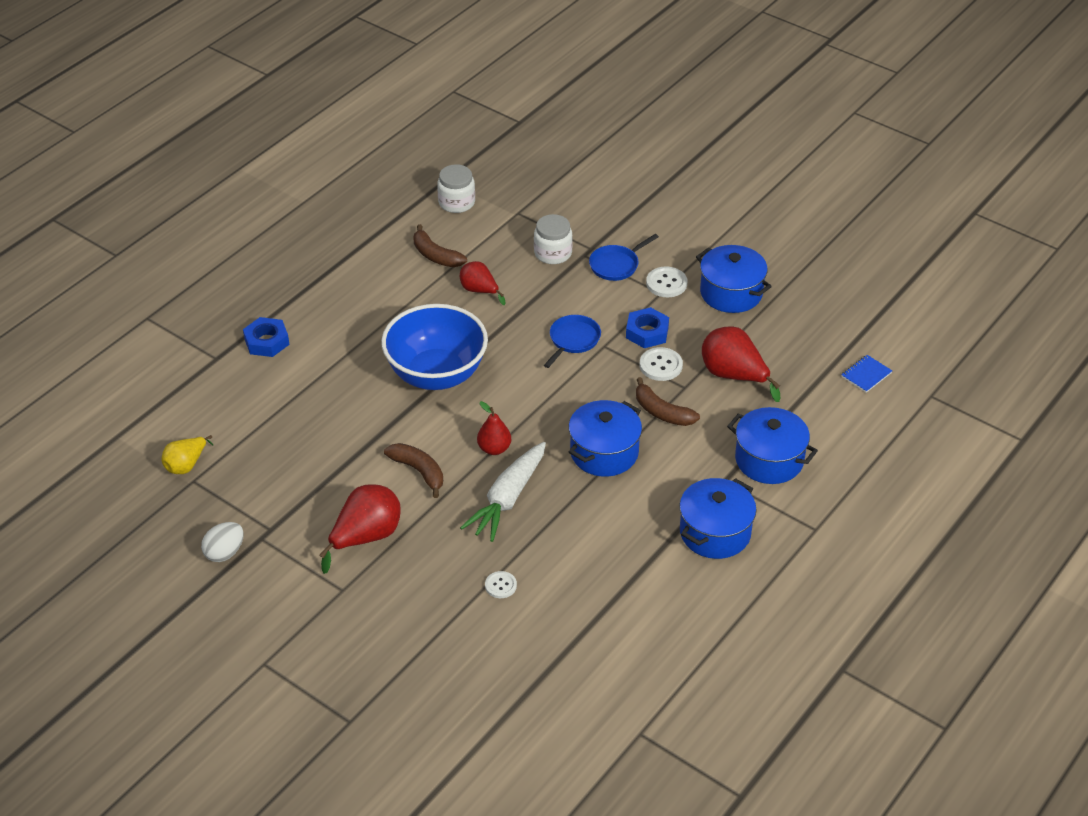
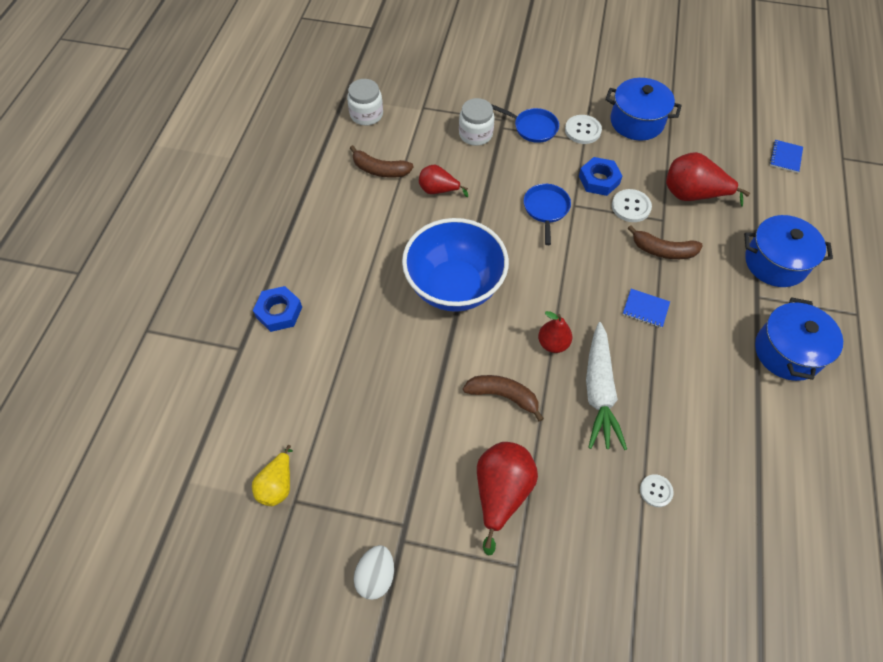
camera: 25 degrees left, 15 degrees up
(604, 452) = (645, 309): blue pot -> blue notebook
(616, 265) = (533, 127): blue pan -> blue pan turned 90 degrees counterclockwise

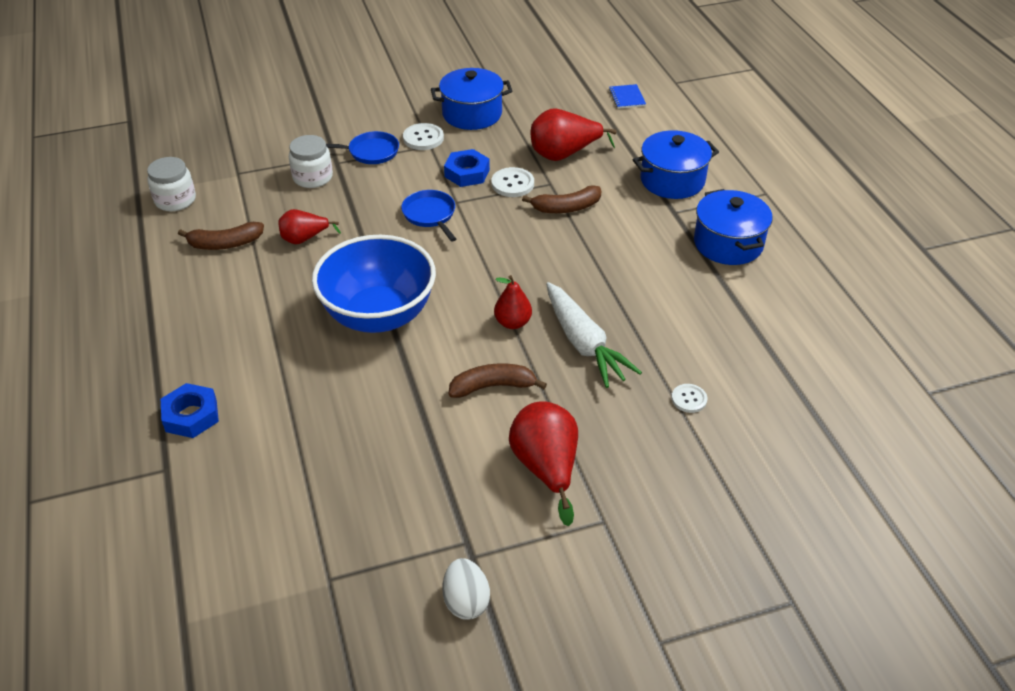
camera: 30 degrees left, 15 degrees down
(277, 485) = (299, 574): yellow pear -> none
(645, 309) = (582, 260): blue notebook -> none

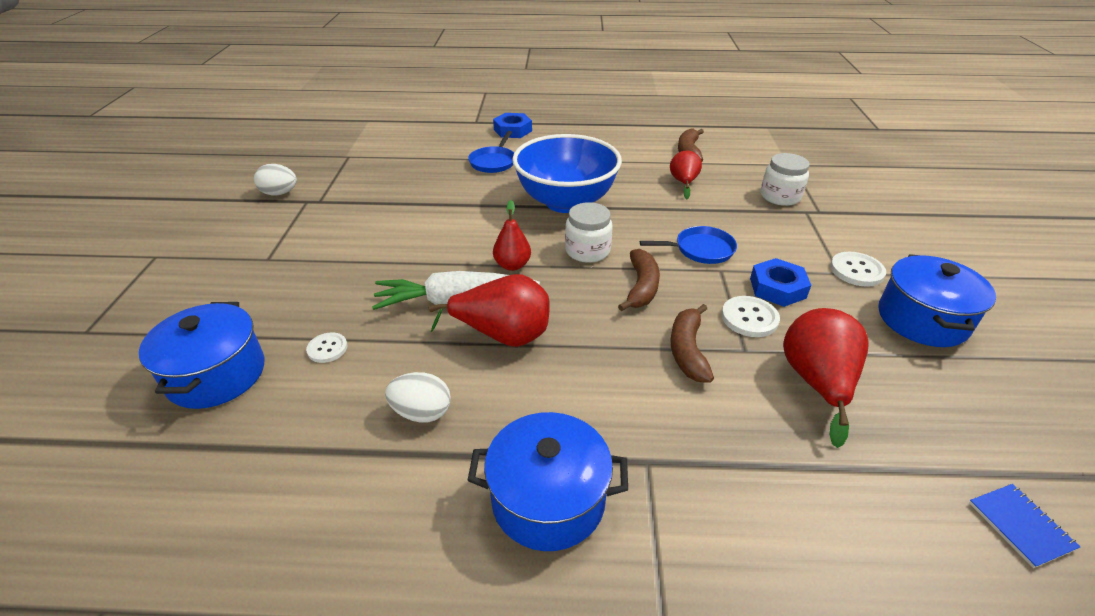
camera: 110 degrees right, 5 degrees down
(175, 200) = (754, 139): white jar -> white jar (587, 251)
(370, 152) = (825, 232): blue pan -> blue pan (493, 162)
(493, 386) = (444, 239): brown banana -> brown banana (641, 287)
(546, 468) = (341, 245): red pear -> red pear (502, 335)
(626, 98) = (1020, 525): blue notebook -> blue notebook turned 60 degrees clockwise
(672, 180) = (732, 492): blue pot -> blue pot (216, 374)
(709, 317) = (422, 412): none -> white egg

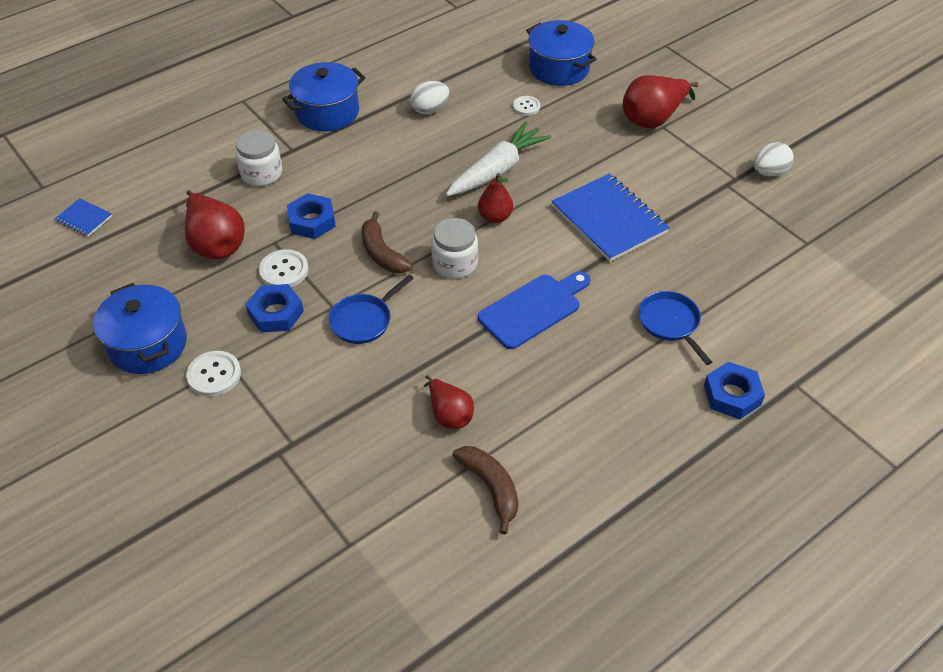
camera: 140 degrees right, 10 degrees up
(433, 221) = (609, 219): none -> blue notebook
(502, 335) = (438, 167): red pear -> red pear (653, 119)
(566, 202) = (533, 309): blue bowl -> blue cutting board
(688, 350) = (312, 221): brown banana -> blue nut
(780, 196) = (331, 455): white jar -> white jar (261, 173)

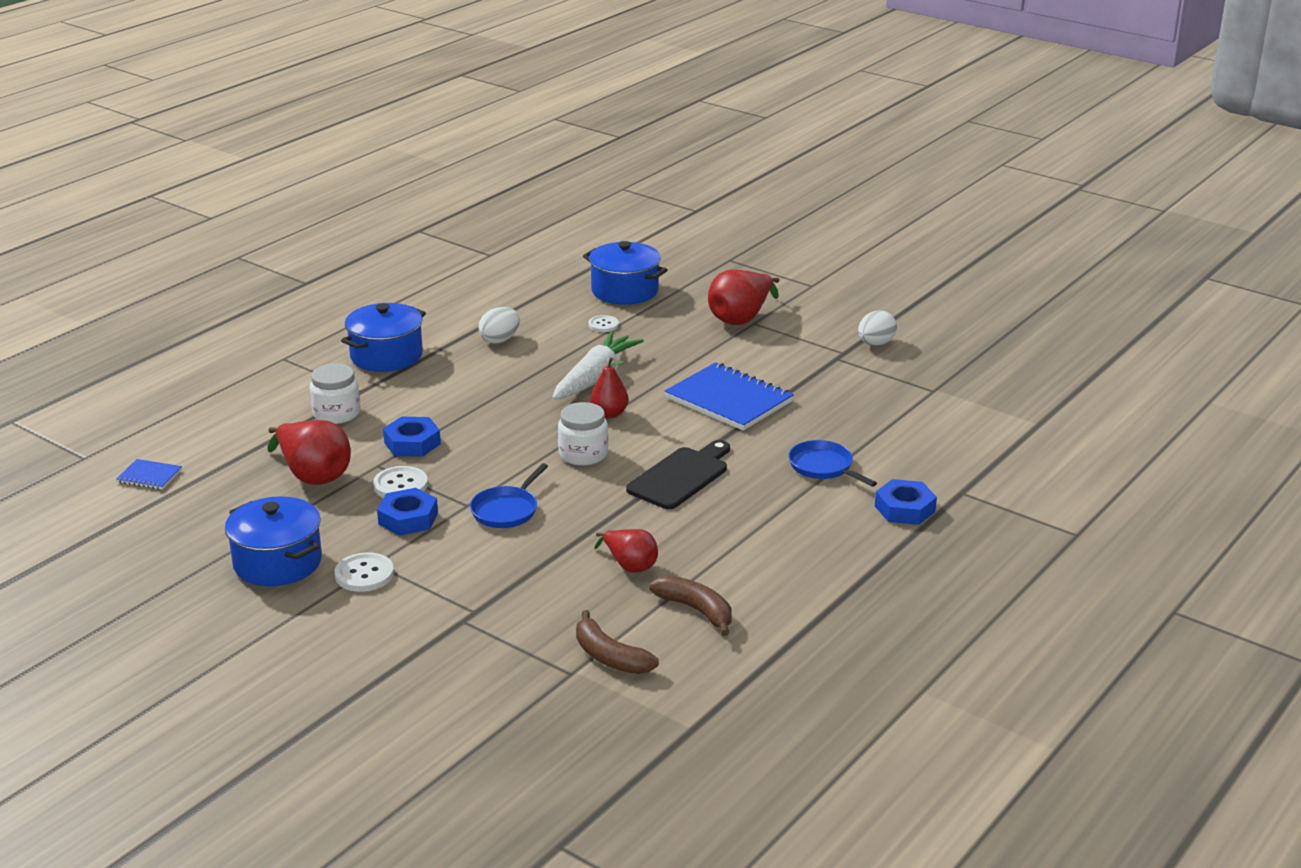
camera: 15 degrees left, 20 degrees down
(382, 253) = (501, 457): brown banana -> brown banana (609, 657)
(533, 309) = (681, 476): blue cutting board -> black cutting board

